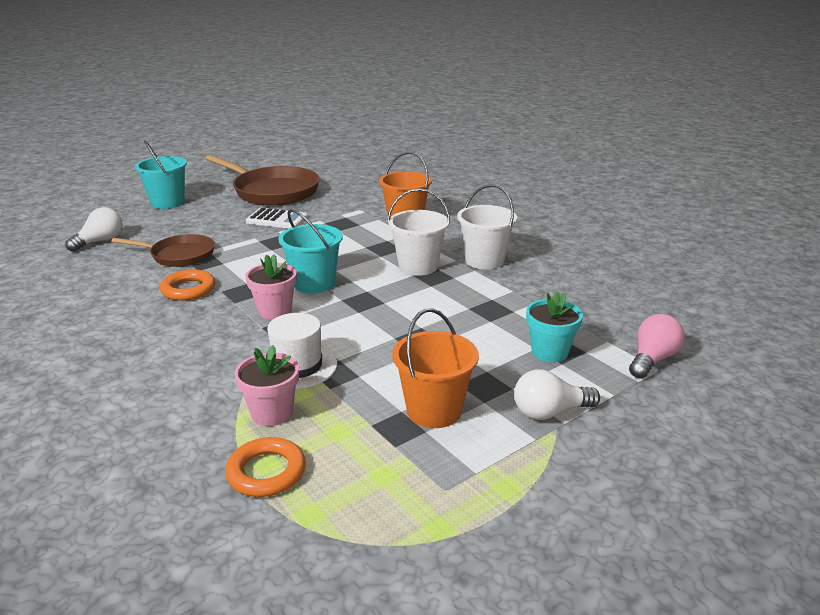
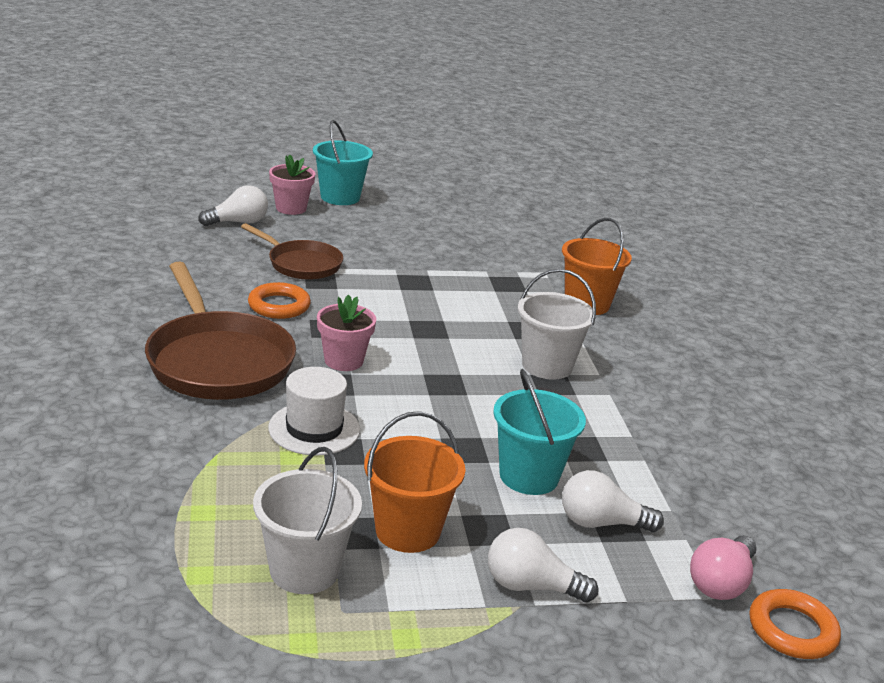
camera: 25 degrees right, 0 degrees up
(266, 472) = (196, 519): orange ring -> orange ring (792, 630)
(272, 191) = (464, 217): brown pan -> brown pan (218, 360)
(272, 413) = (249, 465): pink flower pot -> pink flower pot (291, 208)
(277, 220) = (438, 255): white calculator -> none
(314, 283) = (411, 344): turquoise bucket -> turquoise bucket (529, 476)
(484, 260) = (635, 387): white bucket -> white bucket (304, 570)
(549, 352) = (601, 523): turquoise flower pot -> white light bulb
(652, 359) = (721, 583): pink light bulb -> pink light bulb turned 150 degrees clockwise

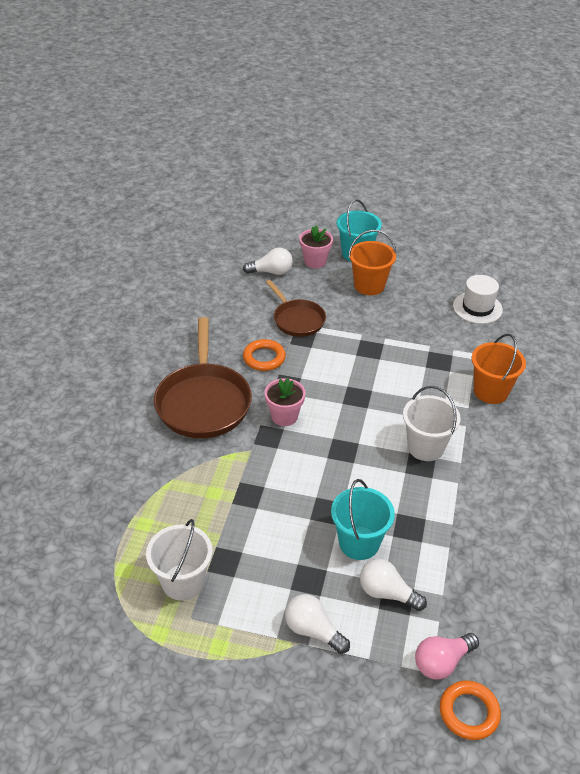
camera: 25 degrees right, 15 degrees up
(314, 429) = (238, 472): white hat -> white hat (477, 308)
(407, 531) = (257, 568): orange bucket -> orange bucket (369, 285)

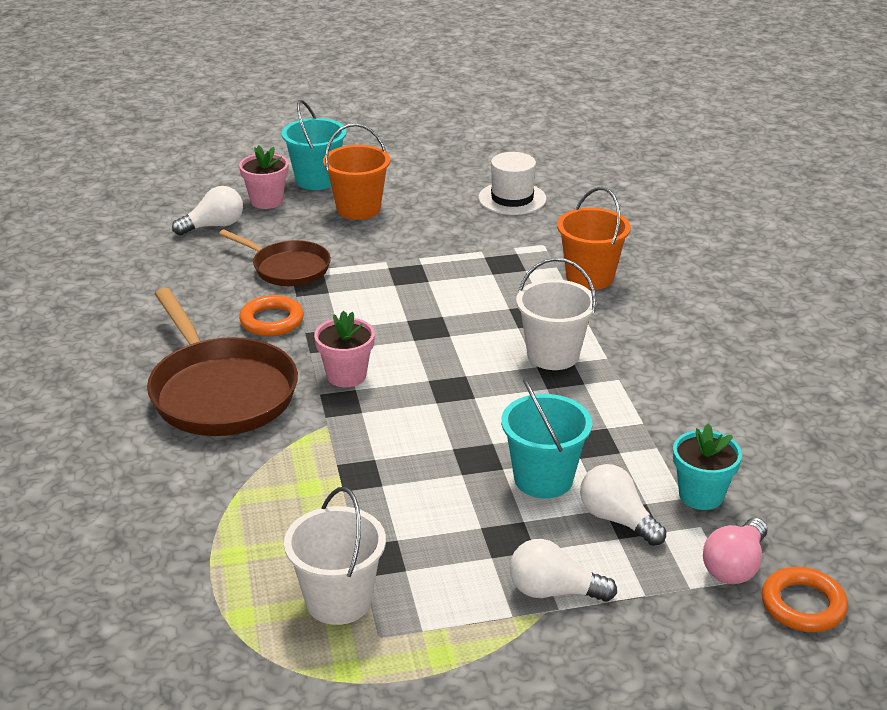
camera: 25 degrees left, 10 degrees down
(387, 593) = (617, 519): white light bulb -> white light bulb turned 45 degrees clockwise
(455, 597) = (701, 495): none -> turquoise flower pot

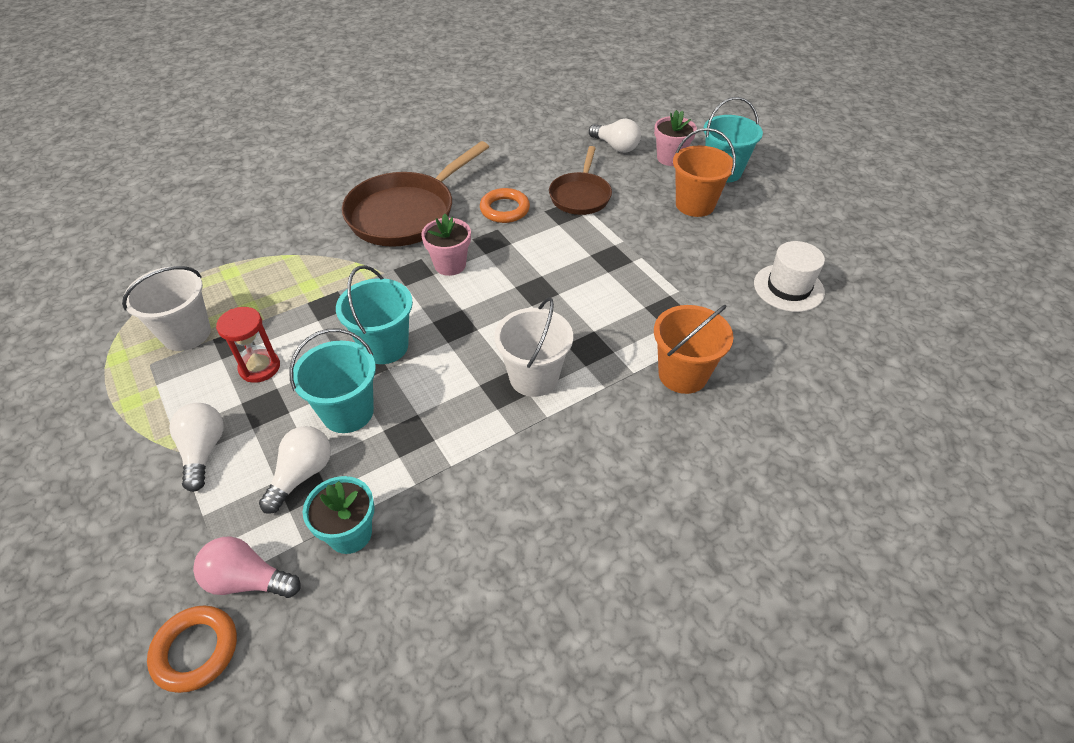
camera: 70 degrees right, 15 degrees up
(439, 539) = (259, 367): none -> red hourglass
(456, 441) = (384, 346): none -> turquoise bucket

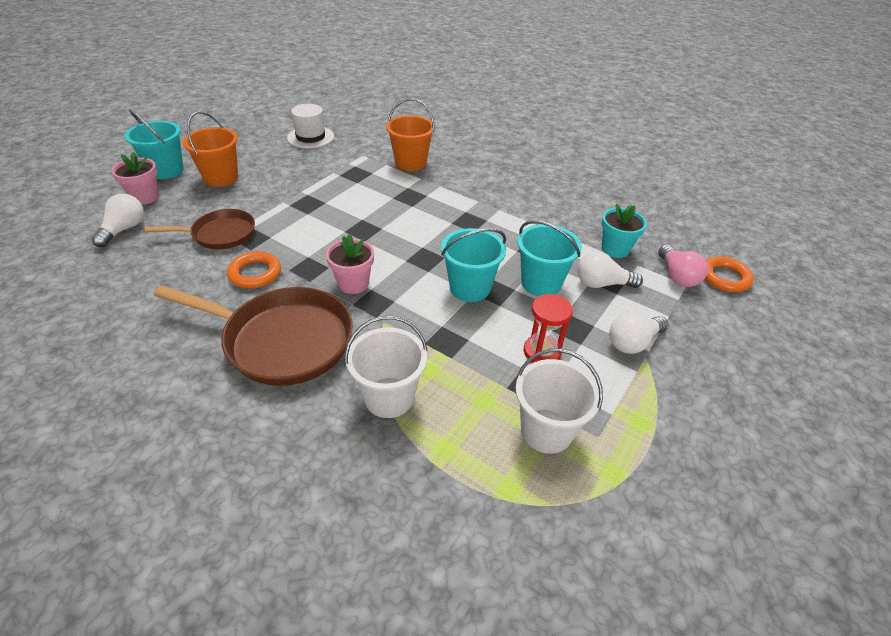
camera: 115 degrees left, 5 degrees down
(534, 377) = (450, 212): white bucket -> white bucket (389, 397)

